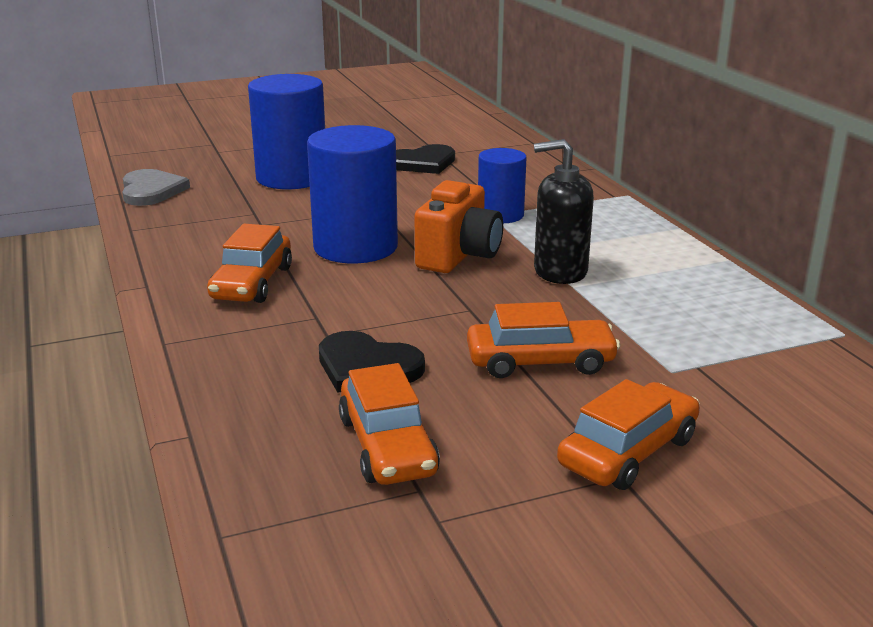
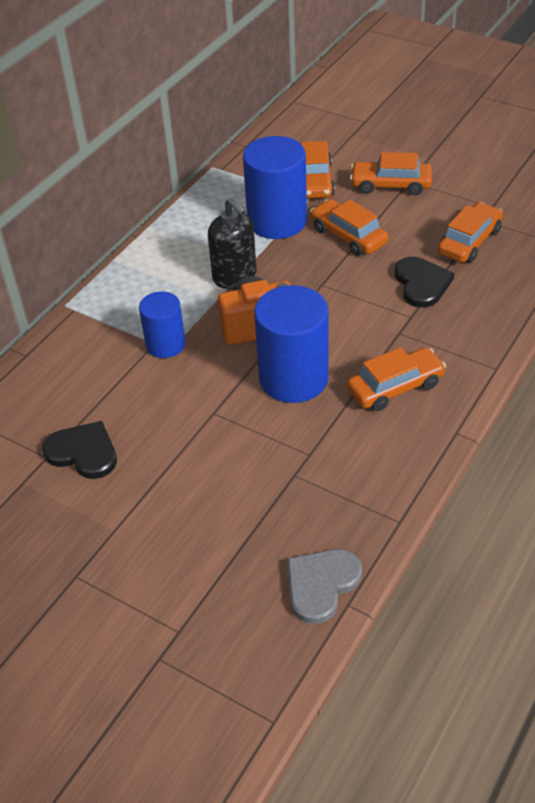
camera: 125 degrees left, 20 degrees up
(292, 178) = (198, 512): blue cylinder -> blue cylinder (277, 221)
(718, 393) = (315, 180): none -> orange car

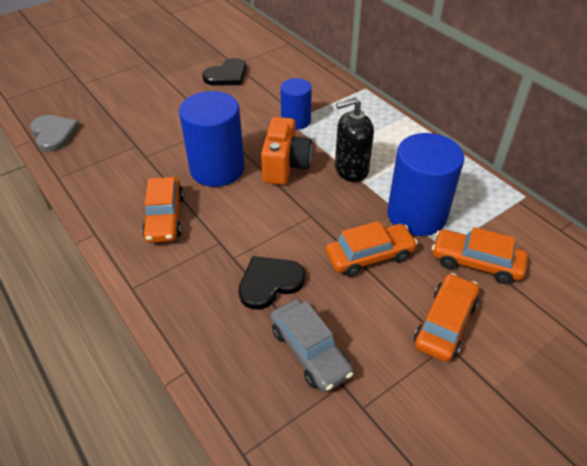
camera: 110 degrees right, 0 degrees up
(421, 283) = (269, 283): black heart -> black heart turned 135 degrees clockwise
(469, 242) = (309, 351): orange car -> grey car

